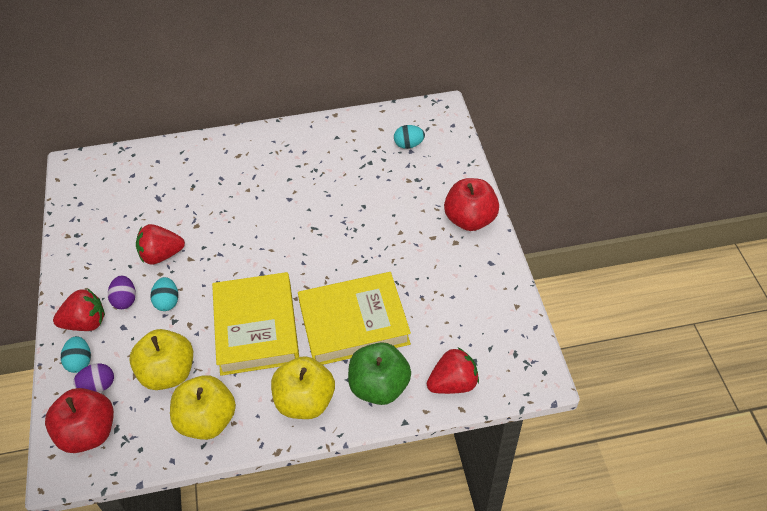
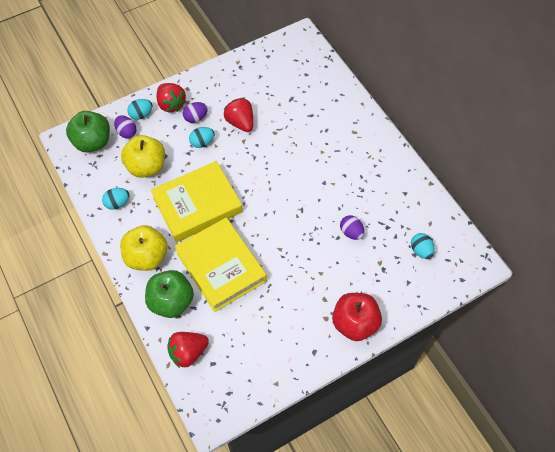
camera: 70 degrees right, 10 degrees up
(88, 433) = (93, 142): red apple -> green apple
(207, 420) = (117, 203): yellow apple -> turquoise egg
(363, 193) = (351, 232): none -> purple egg
(453, 383) = (188, 352): red strawberry -> red strawberry turned 105 degrees clockwise

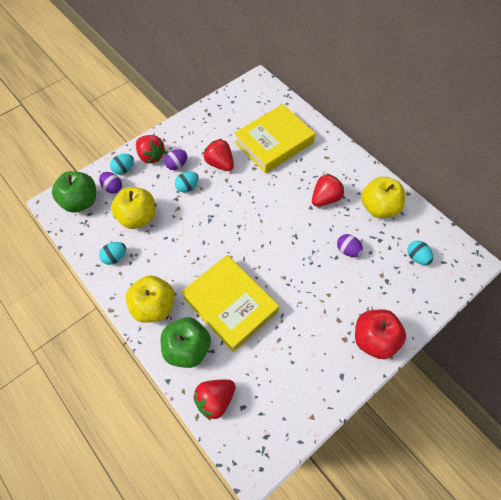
camera: 10 degrees left, 0 degrees up
(197, 205) = (195, 247): yellow book -> yellow book (274, 142)
(341, 175) = (325, 198): none -> red strawberry
(395, 193) = (378, 207): none -> yellow apple

